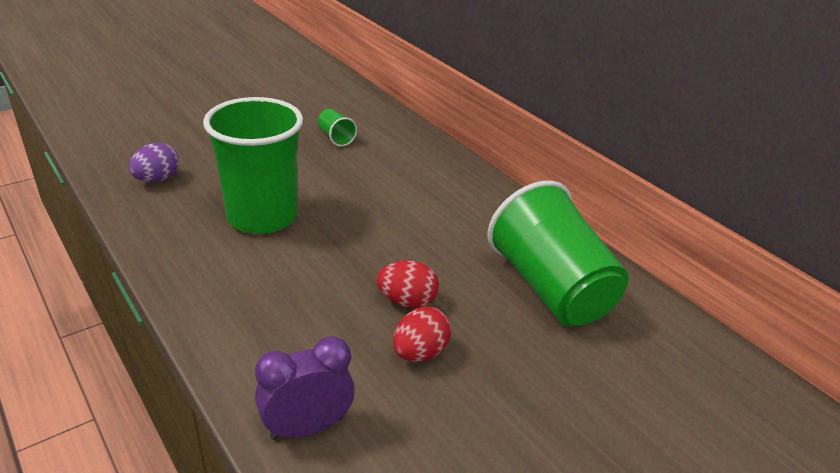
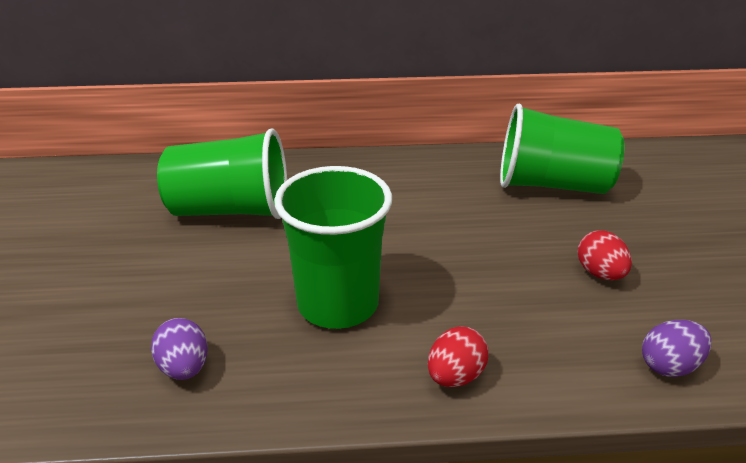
camera: 55 degrees left, 0 degrees up
(307, 428) = (669, 365): purple clock -> purple egg
(336, 138) = (231, 210): green cup -> green cup, size x2.47
(407, 301) = (531, 257): red egg -> red egg (455, 376)

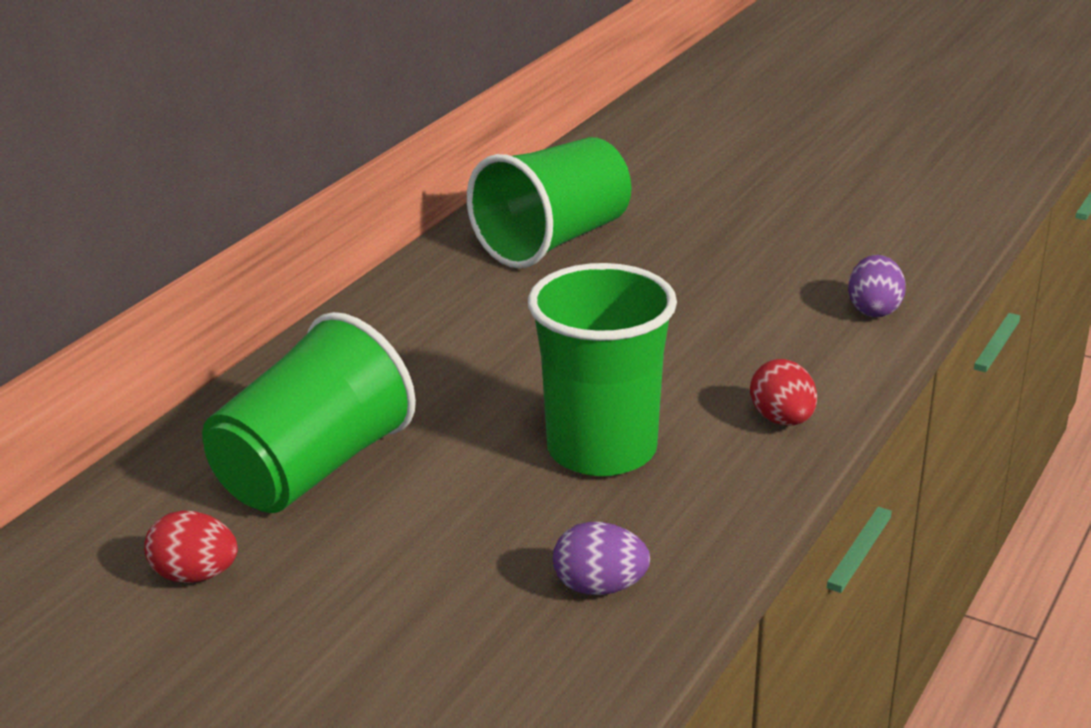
camera: 55 degrees left, 5 degrees down
(600, 273) = (725, 284): red egg -> red egg (195, 575)

